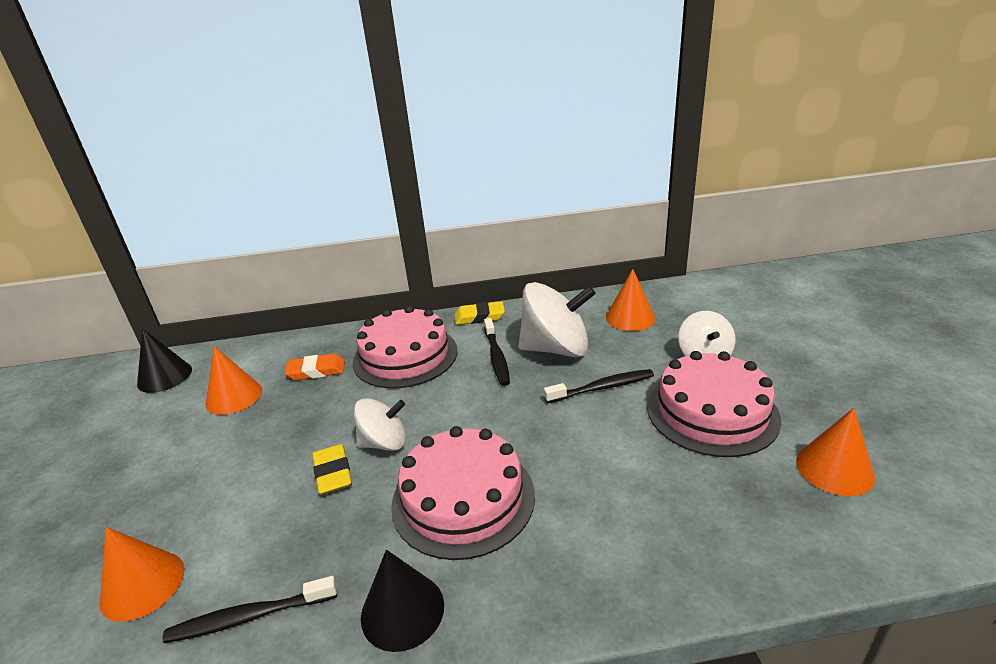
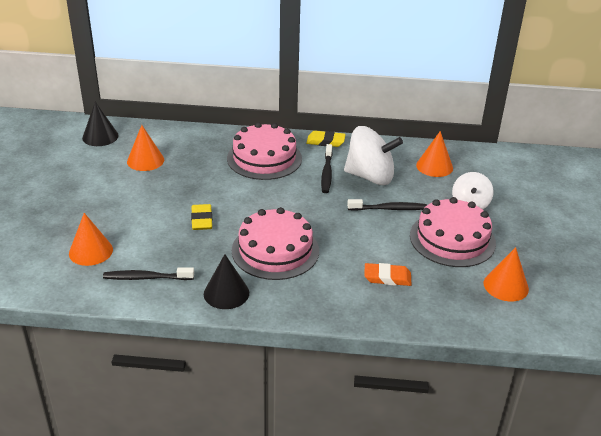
camera: 10 degrees right, 5 degrees up
(316, 371) = (202, 155): orange eraser -> orange eraser (387, 277)
(384, 443) = (236, 210): white spinning top -> none

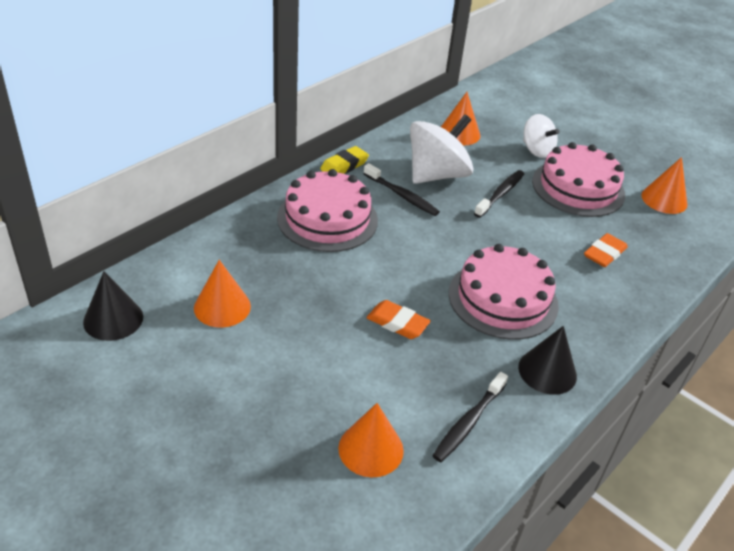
camera: 55 degrees left, 5 degrees up
(202, 220) = (397, 323): yellow eraser -> orange eraser

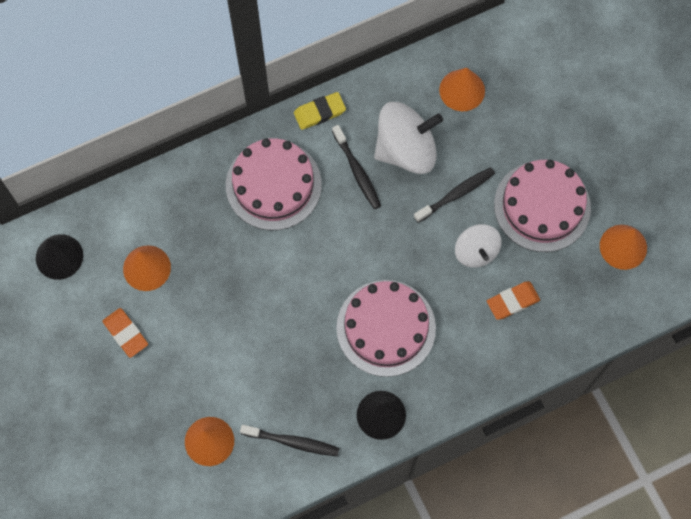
camera: 25 degrees right, 30 degrees up
(397, 323) = (282, 328): orange eraser -> orange eraser (125, 333)
(468, 422) = (292, 442): black toothbrush -> black toothbrush turned 135 degrees counterclockwise
(536, 150) = (531, 138): white spinning top -> white spinning top (476, 251)

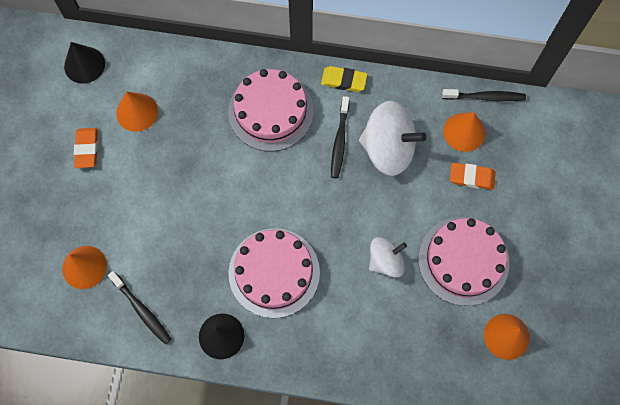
camera: 35 degrees right, 0 degrees up
(456, 194) = (402, 207): black toothbrush -> black toothbrush (485, 97)
(476, 251) = (385, 261): white spinning top -> white spinning top turned 135 degrees counterclockwise
(512, 301) = (386, 319): orange eraser -> orange eraser (471, 177)

